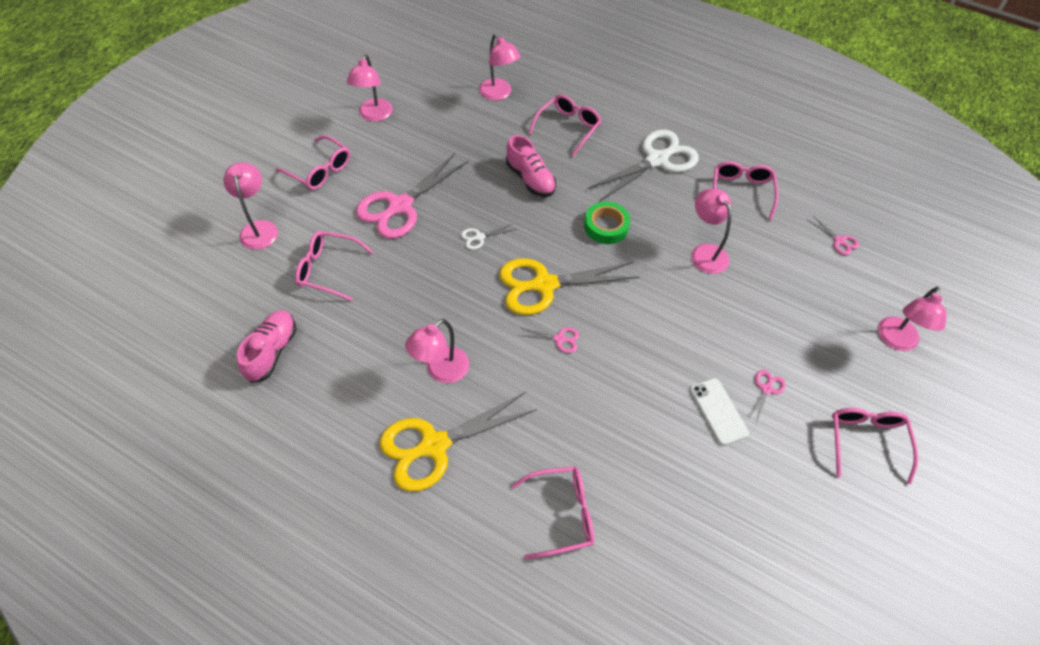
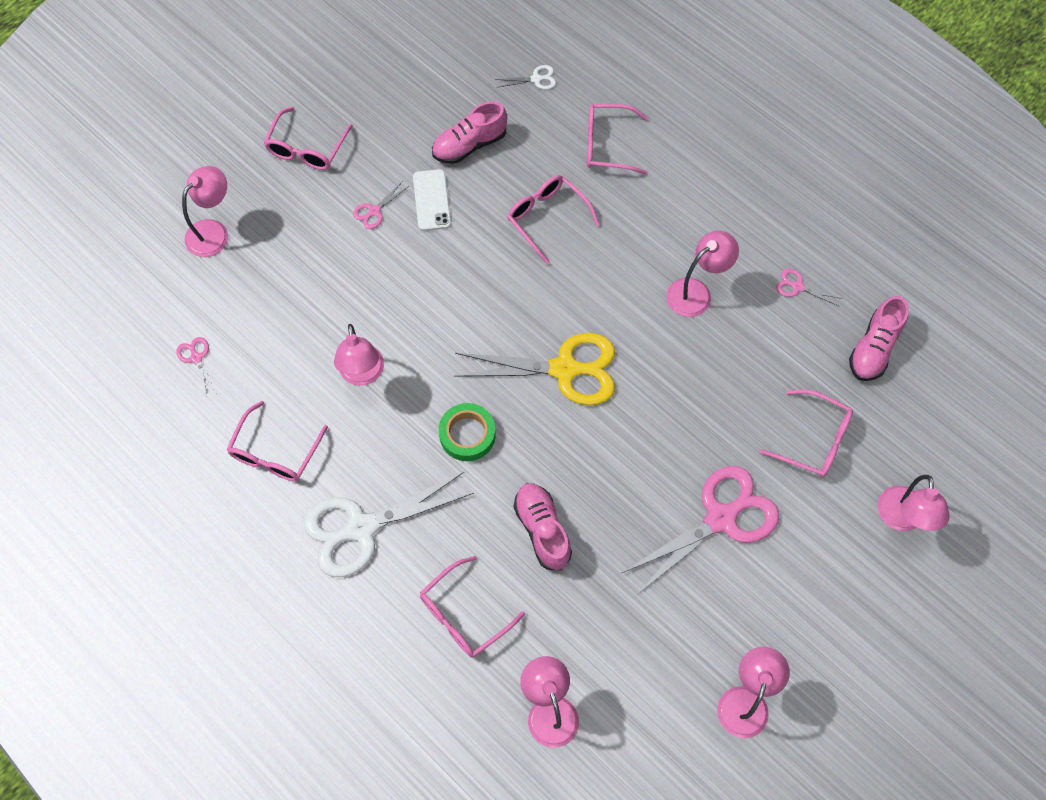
camera: 165 degrees left, 10 degrees up
(319, 170) = (826, 604): pink glasses -> pink glasses (547, 219)
(434, 445) = (712, 222): yellow scissors -> none
(479, 237) = (627, 450): white scissors -> white scissors (536, 79)
(559, 339) = (565, 302): pink scissors -> pink scissors (798, 287)
(707, 481) = (469, 145): none -> pink shoe

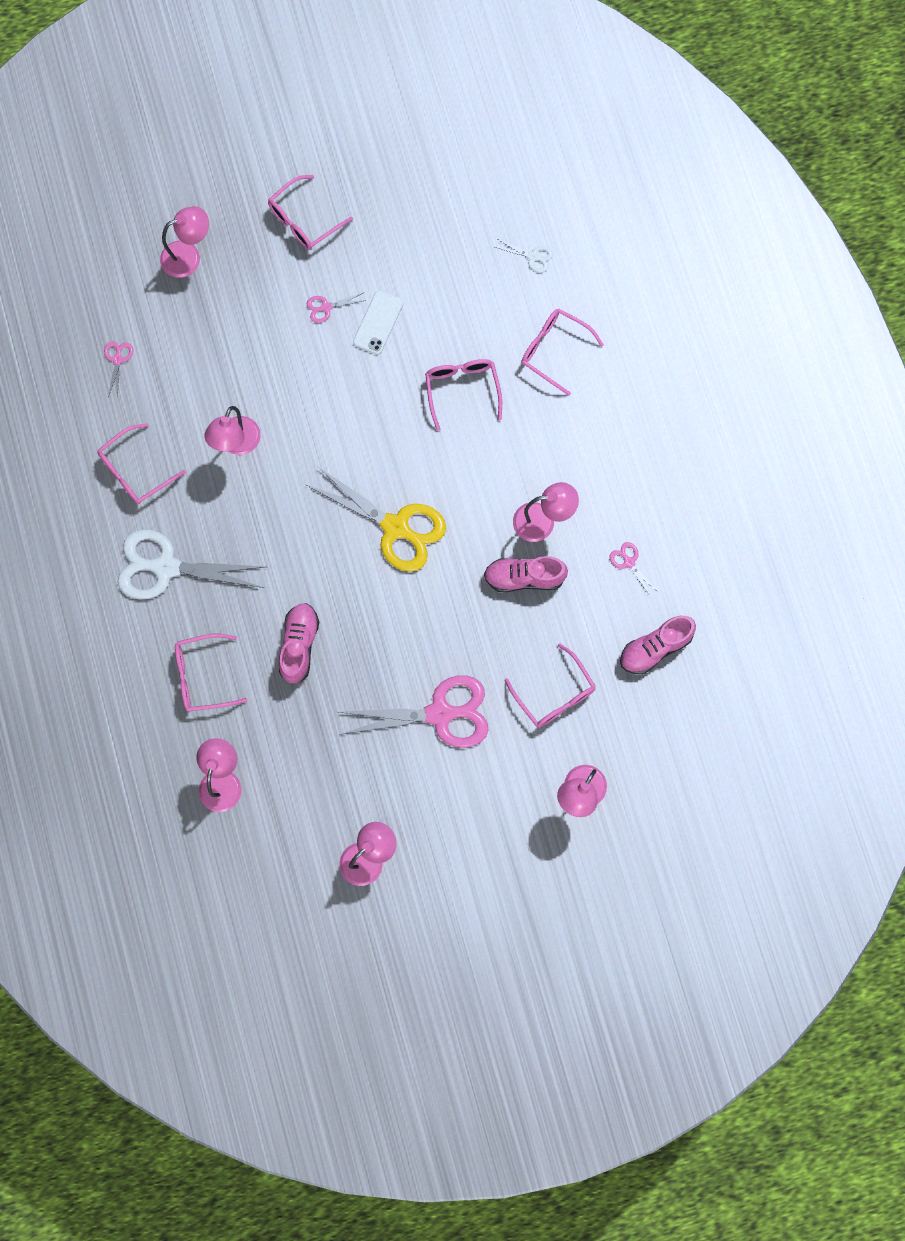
camera: 30 degrees right, 10 degrees up
(467, 434) = (288, 538): green tape -> none
(469, 145) = (439, 289): pink shoe -> pink shoe (524, 577)

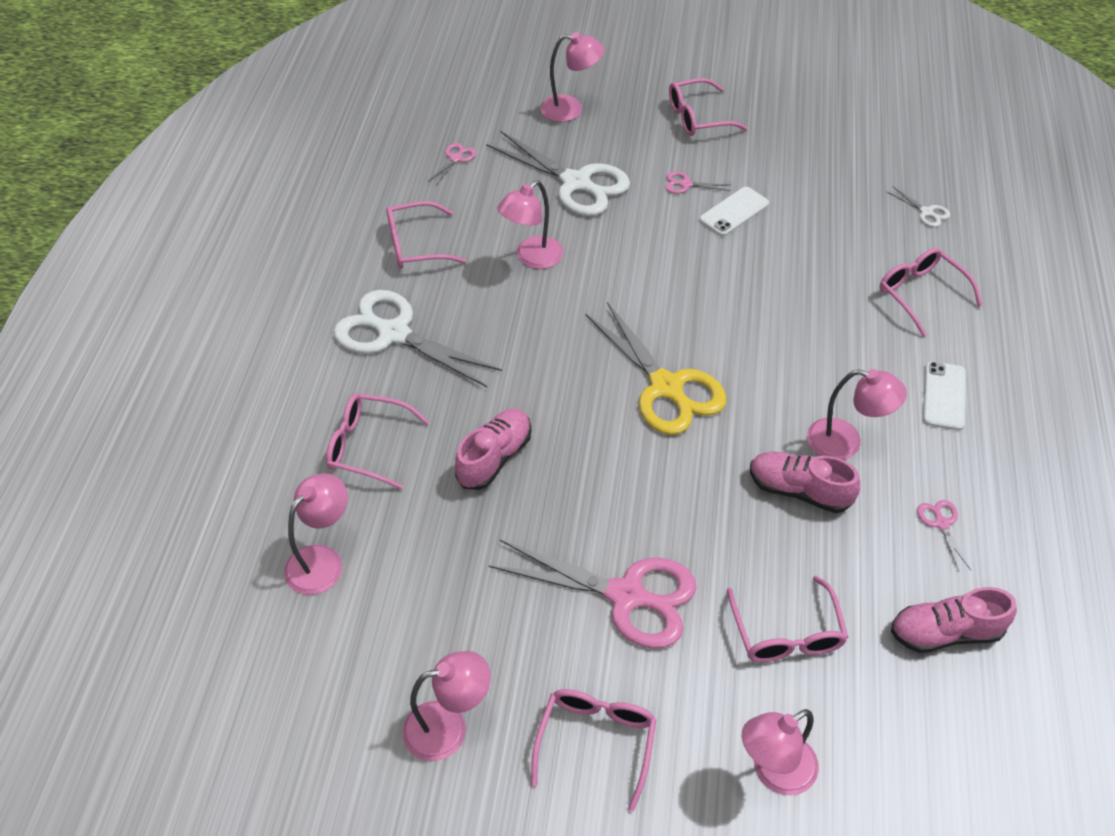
camera: 25 degrees right, 25 degrees down
(233, 344) = (576, 183): none -> white scissors
(462, 390) = (800, 294): pink glasses -> pink glasses (596, 743)
(599, 447) = (944, 396): none -> white phone

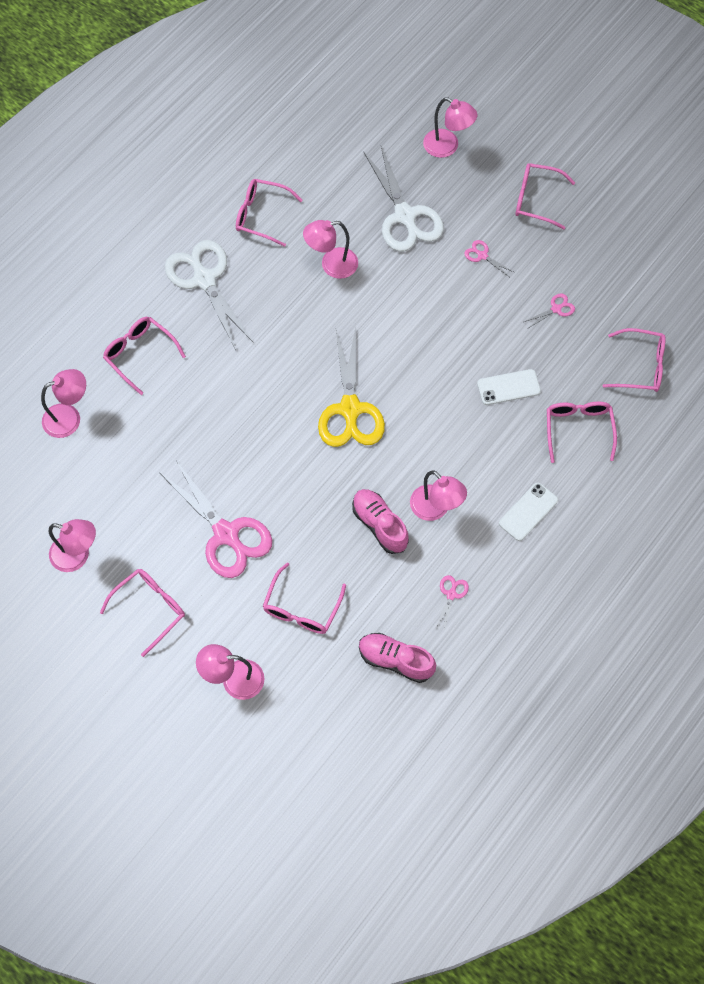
camera: 30 degrees right, 15 degrees up
(455, 159) = (335, 153): pink scissors -> pink scissors (556, 309)
(494, 458) = (209, 402): pink shoe -> none
(734, 212) = (499, 296): white phone -> white phone (508, 387)
(926, 212) = (640, 366): white scissors -> pink glasses

